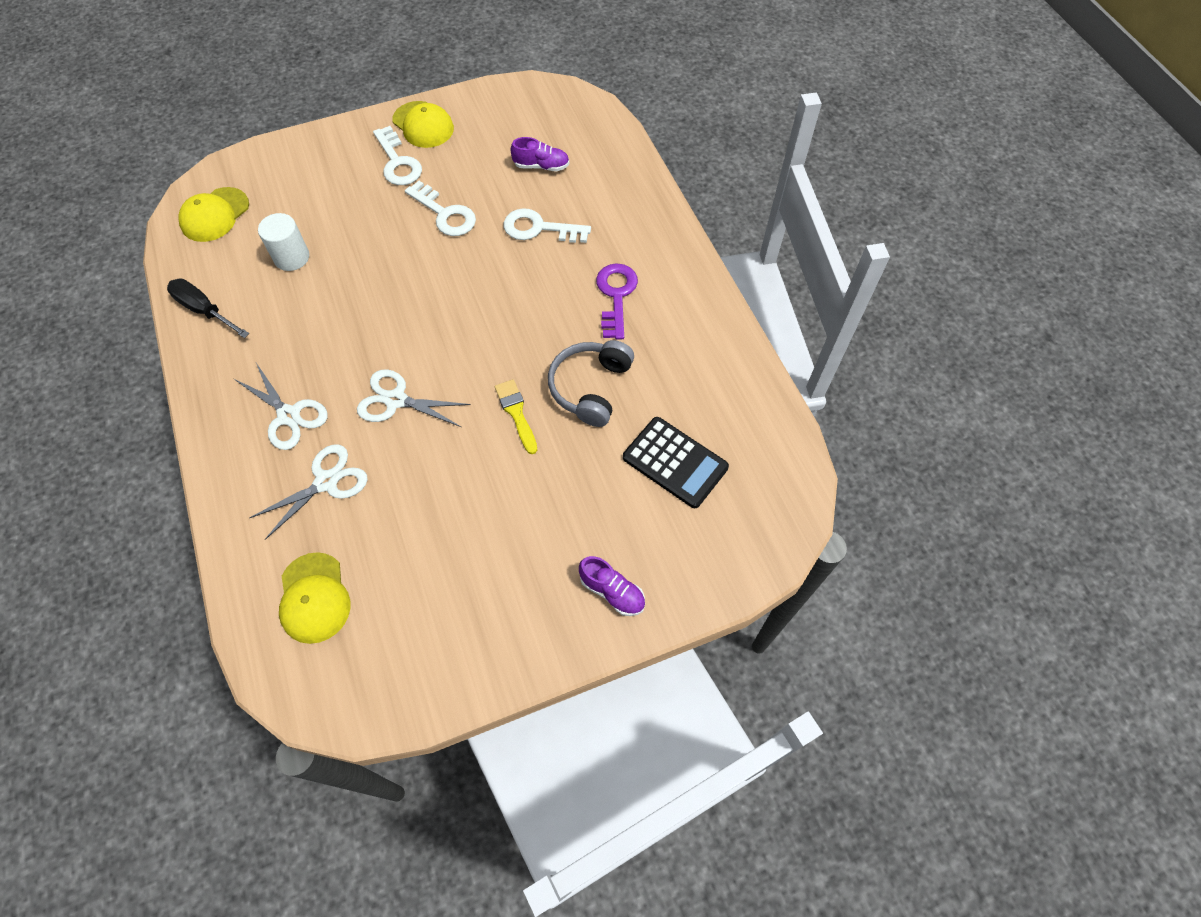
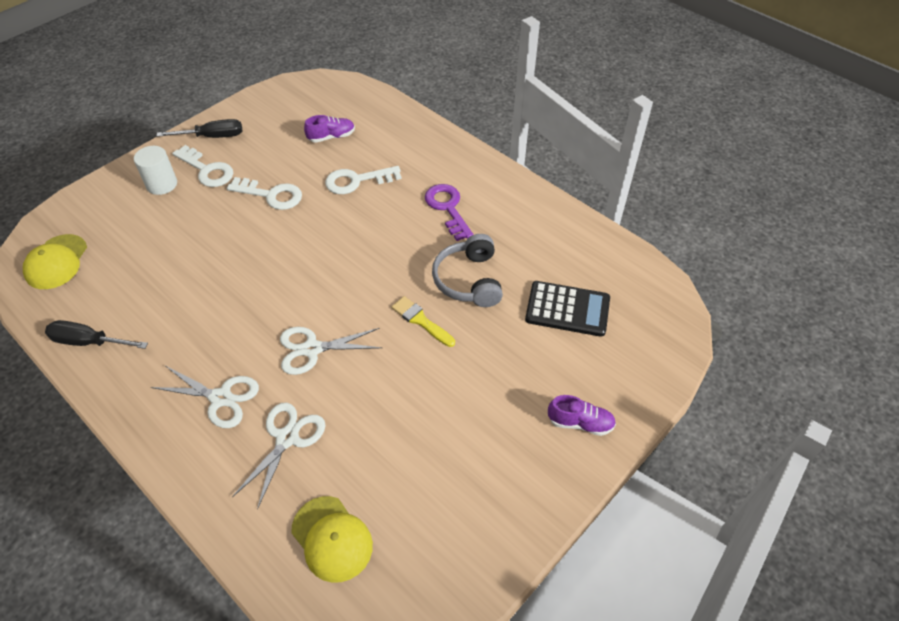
camera: 25 degrees left, 10 degrees down
(291, 257) = (151, 271): white cylinder -> white cylinder (162, 184)
(423, 125) = (213, 136): yellow cap -> black screwdriver

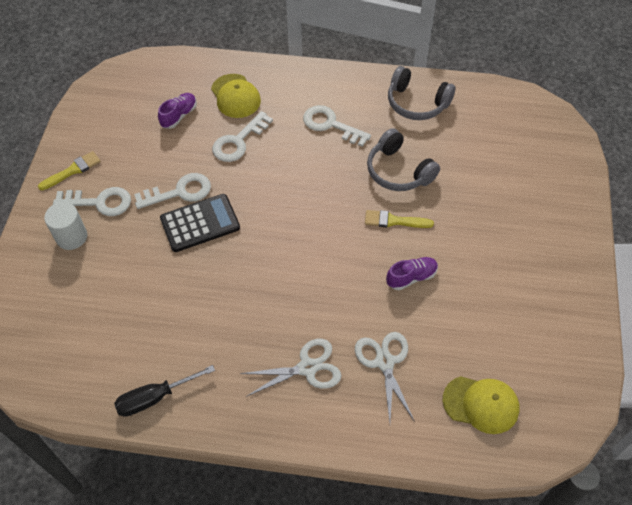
camera: 35 degrees left, 5 degrees up
(56, 262) = (49, 356): yellow cap -> yellow cap (235, 96)
(213, 136) = (72, 170): black screwdriver -> yellow brush
(312, 349) = (337, 290): white scissors -> none
(447, 208) = (331, 125): purple key -> white key
(546, 231) = (417, 103): none -> grey headphones
(567, 309) = (483, 153): black calculator -> black calculator (200, 223)
(580, 423) = (559, 225): purple shoe -> purple shoe (411, 277)

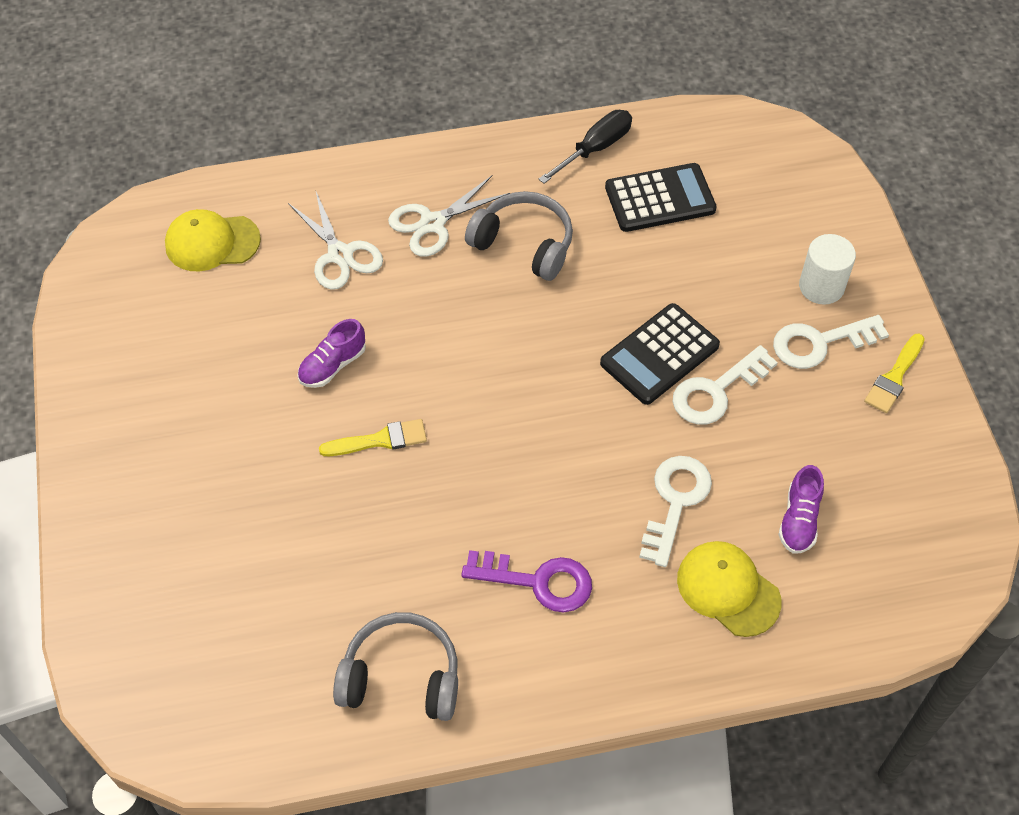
camera: 160 degrees right, 0 degrees up
(133, 336) = (660, 199): none -> black calculator
(331, 125) = (538, 581): white key -> purple key
(398, 171) = (396, 526): grey headphones -> grey headphones (524, 244)

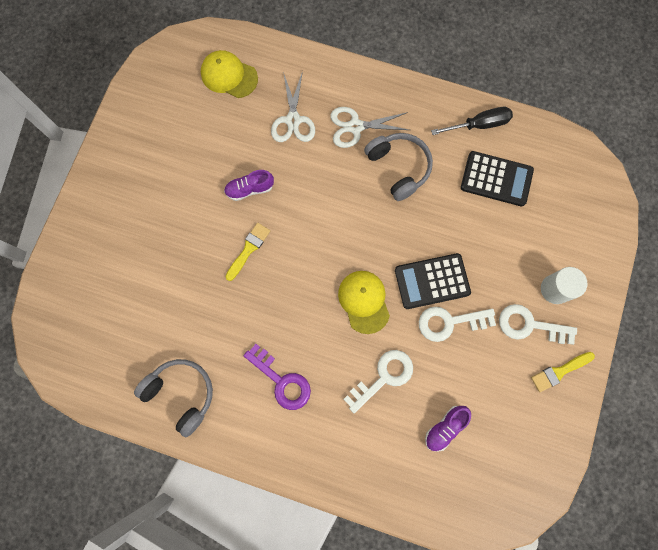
camera: 30 degrees right, 20 degrees up
(380, 440) = (248, 249): yellow brush -> yellow brush turned 75 degrees counterclockwise
(728, 589) = (379, 445): yellow cap -> yellow cap (364, 301)

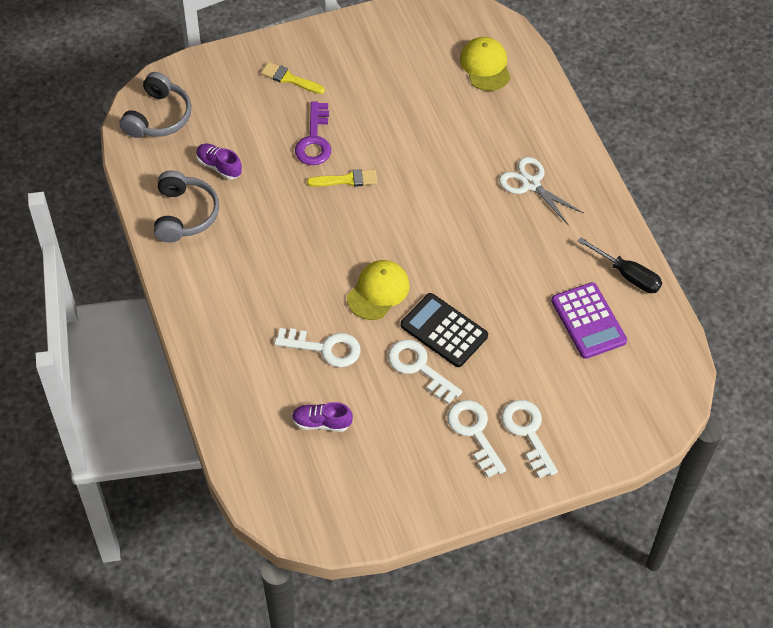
camera: 50 degrees right, 20 degrees down
(250, 189) = (399, 146): purple shoe -> purple shoe (219, 166)
(282, 381) = (256, 276): purple key -> purple key (314, 140)
(293, 120) = (491, 136): white scissors -> none
(398, 168) = (524, 240): grey headphones -> grey headphones (158, 117)
(496, 179) = (588, 321): black calculator -> purple calculator
(555, 289) = (527, 432): white cylinder -> white key
(559, 371) = (452, 483): yellow brush -> yellow brush (289, 79)

